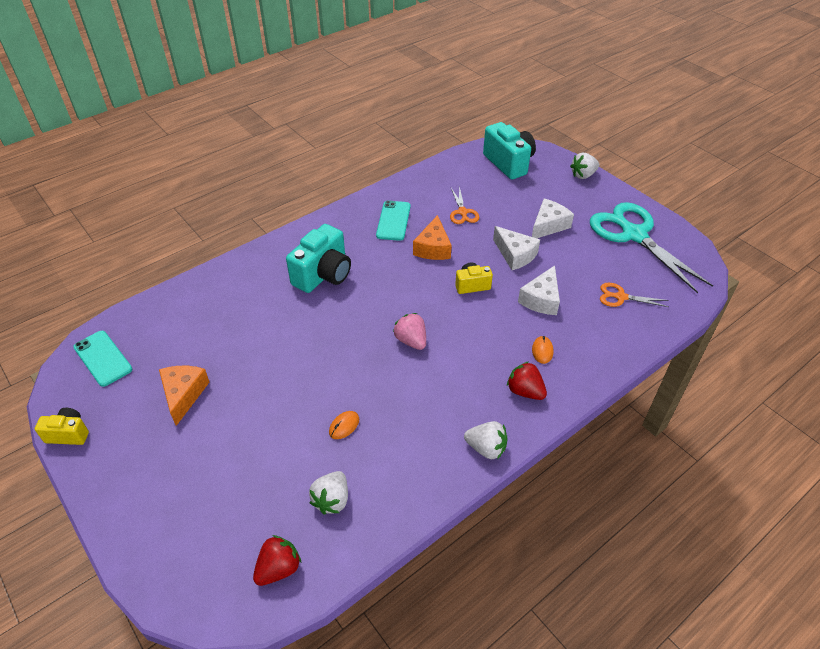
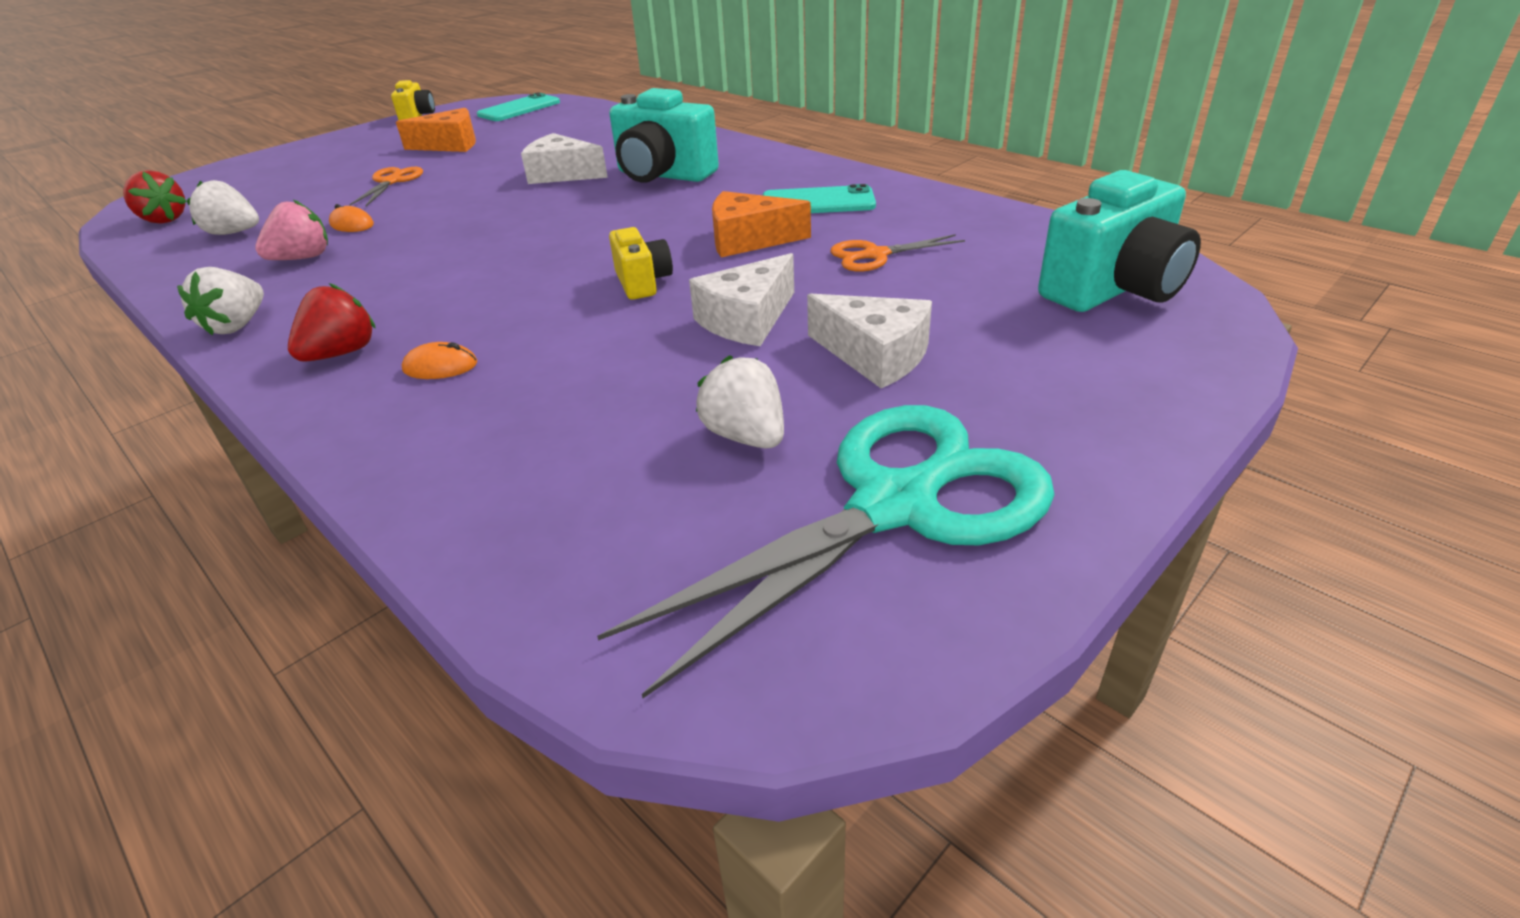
camera: 85 degrees right, 10 degrees down
(411, 341) = (504, 247): pink strawberry -> pink strawberry (303, 258)
(541, 299) = (598, 358): white cheese -> white cheese (562, 174)
(583, 175) = (1160, 402): white strawberry -> white strawberry (746, 436)
(621, 297) = (601, 475): orange scissors -> orange scissors (392, 182)

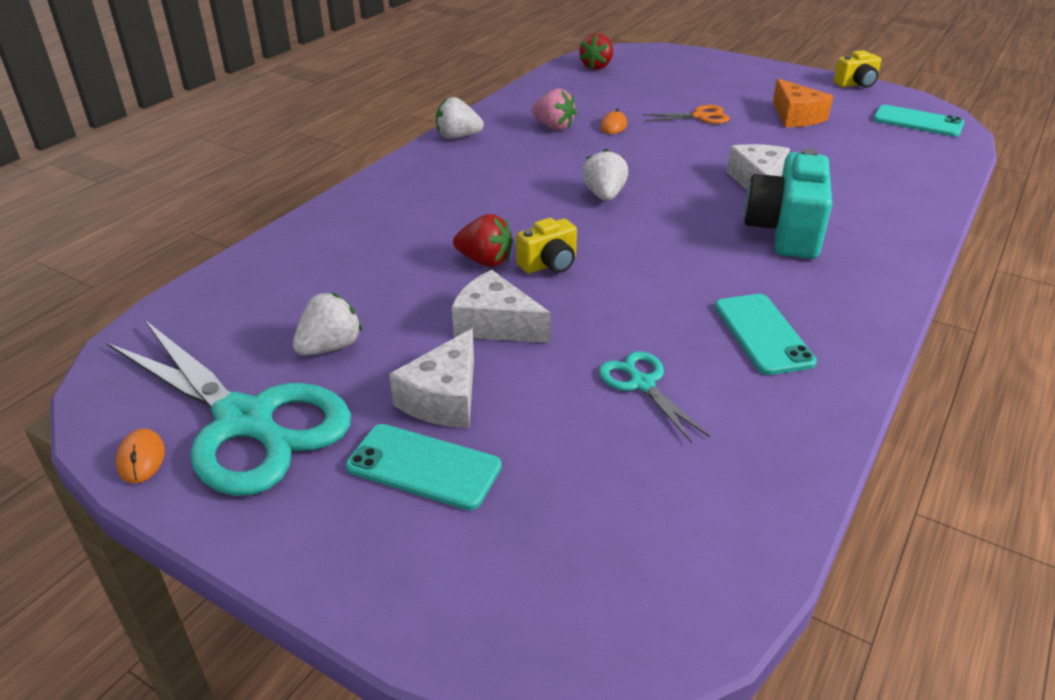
camera: 75 degrees right, 0 degrees up
(234, 233) = (585, 93): white strawberry -> white strawberry (604, 195)
(342, 353) = (427, 178): red strawberry -> red strawberry (485, 261)
(440, 366) = (414, 214): orange mouse -> orange mouse (141, 458)
(749, 240) = (650, 304): orange cheese -> none
(876, 255) = (642, 384): orange scissors -> turquoise scissors
(990, 370) = (424, 467): none -> turquoise phone
(1113, 290) = (607, 567): turquoise camera -> none

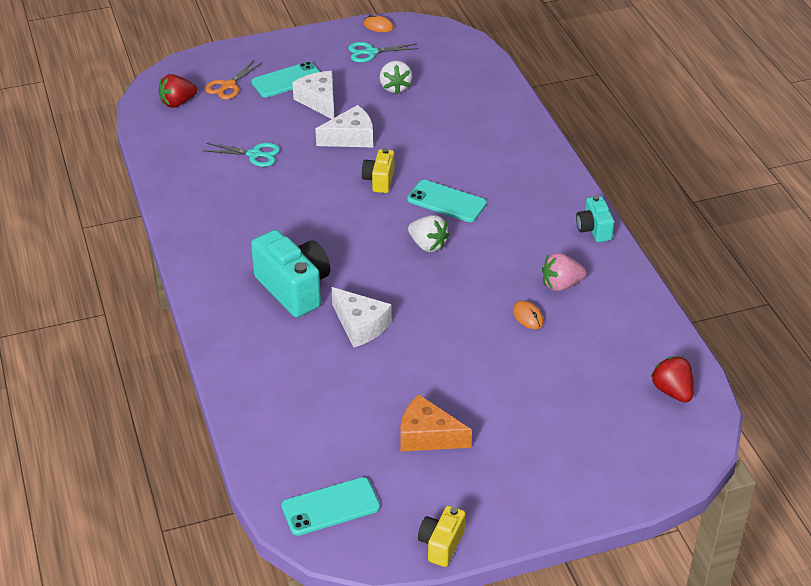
camera: 130 degrees right, 5 degrees up
(245, 421) = (371, 52): turquoise scissors -> turquoise scissors, size x0.46
(457, 137) = (594, 229): white strawberry -> turquoise camera
(485, 261) = (411, 161): red strawberry -> red strawberry (177, 103)
(700, 117) = (491, 377): orange scissors -> orange scissors (228, 85)
(763, 334) = (232, 211): turquoise phone -> turquoise phone (446, 202)

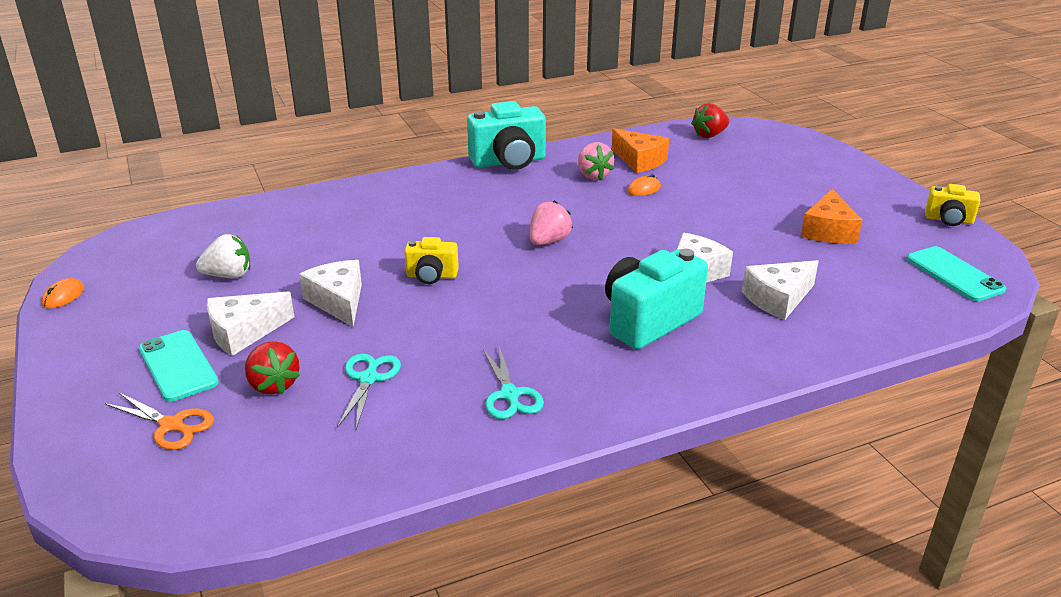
camera: 95 degrees left, 10 degrees down
(177, 103) = (206, 479): red strawberry -> red strawberry (273, 385)
(310, 370) = (778, 299): none -> white cheese
(371, 52) = (132, 298): turquoise scissors -> turquoise scissors (509, 394)
(428, 245) = (548, 241): white strawberry -> pink strawberry
(446, 202) = (471, 233): turquoise phone -> none
(594, 229) = (509, 162): turquoise camera -> turquoise camera, size x1.83
(598, 323) = (639, 160): none -> orange cheese

